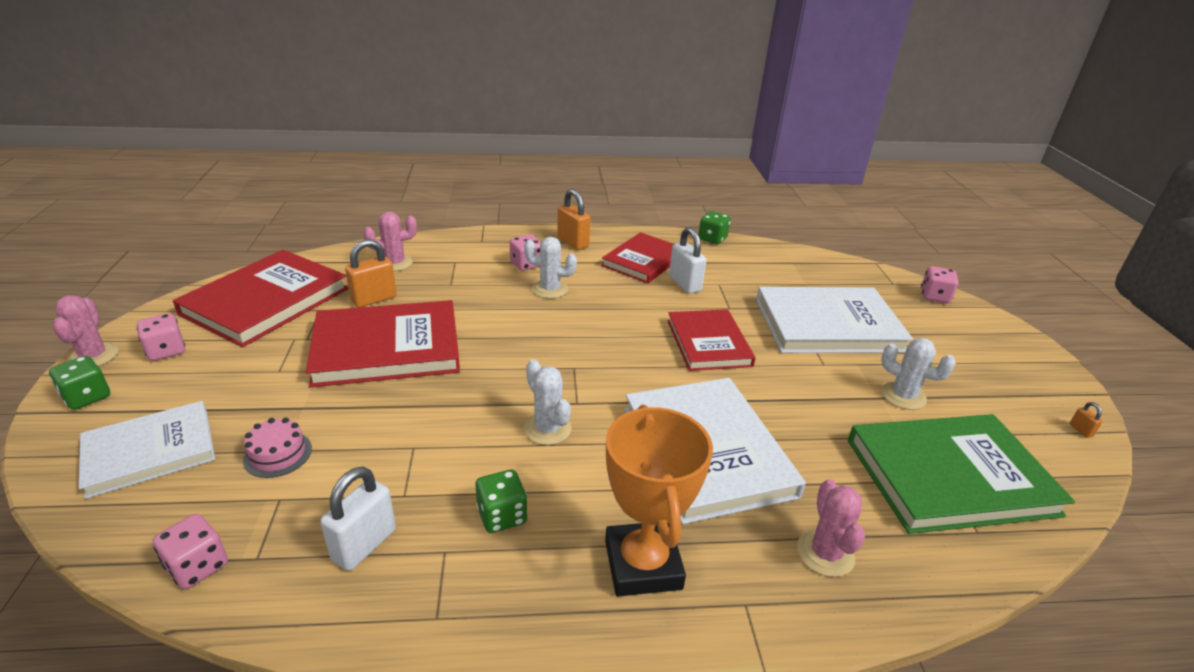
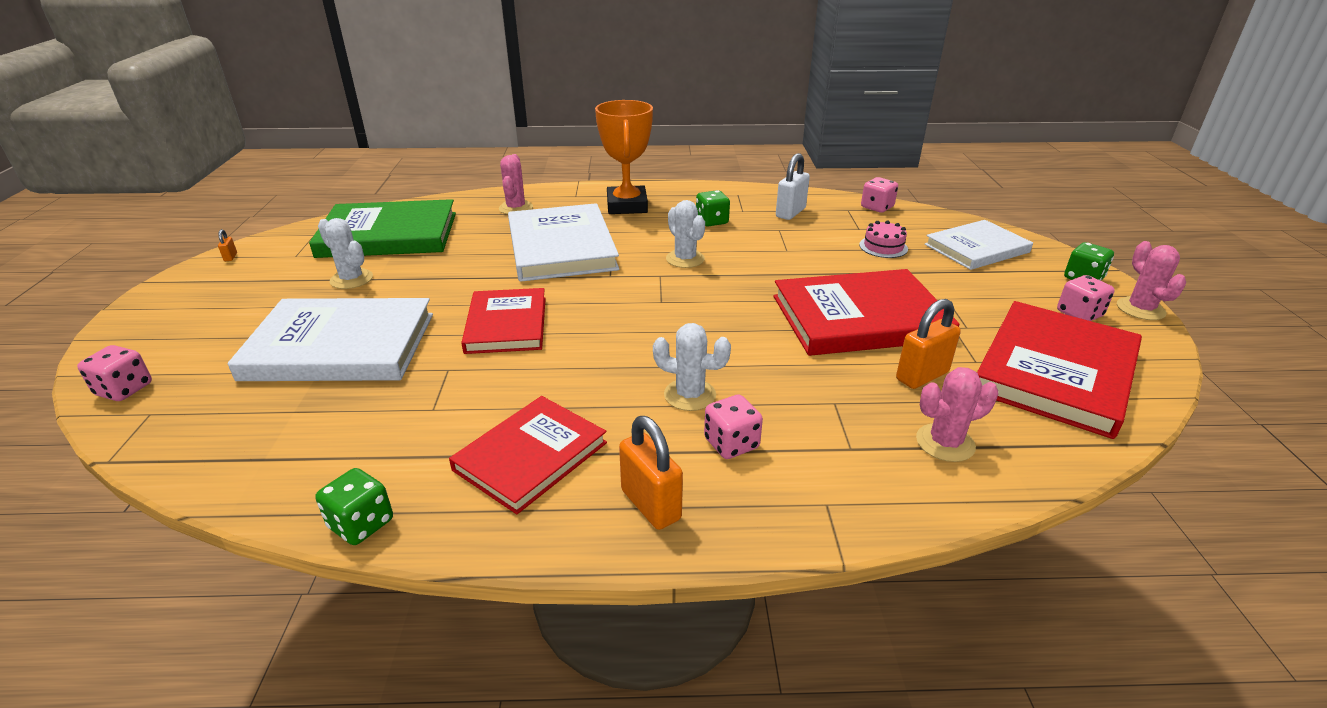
camera: 175 degrees left, 0 degrees up
(684, 284) = (486, 407): white padlock -> none

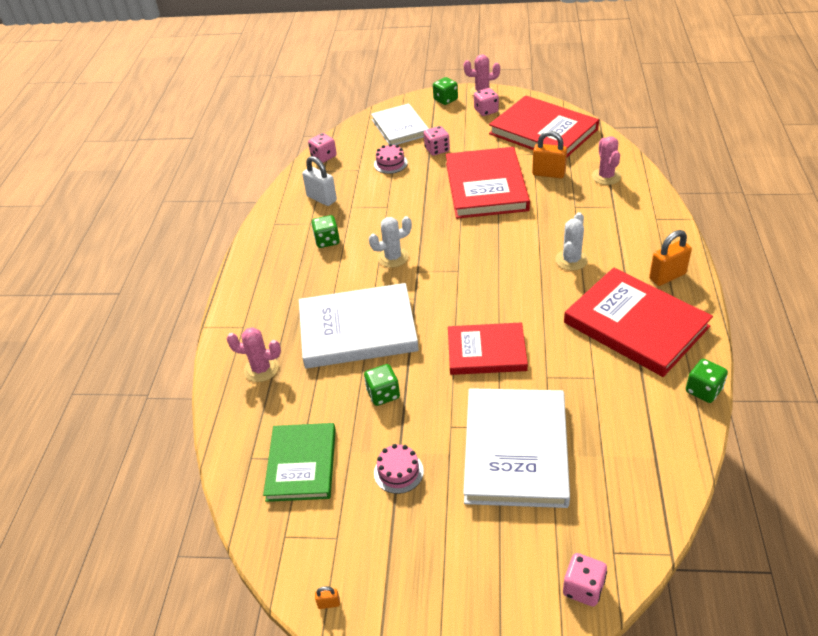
camera: 80 degrees left, 10 degrees up
(351, 279) = (398, 472): white cactus -> pink cake
(388, 235) = (302, 464): green book -> green book, size x0.65
(460, 266) = (383, 394): none -> green dice
(530, 456) = (635, 325): red book -> red book, size x1.54
(627, 206) = (279, 291): orange trophy -> none
(731, 444) = (615, 246): pink dice -> pink dice (437, 150)
(922, 376) = (548, 174): orange padlock -> orange padlock turned 45 degrees counterclockwise

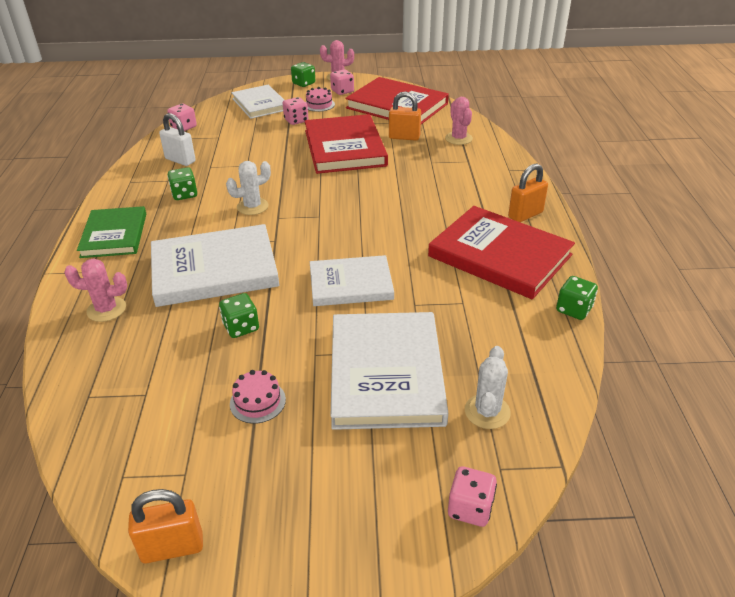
camera: 10 degrees left, 5 degrees down
(302, 464) = (147, 399): green book -> green book (114, 235)
(329, 603) = (172, 547): orange padlock -> orange padlock, size x2.27
(390, 163) = (250, 131): pink cake -> pink cake (319, 104)
(486, 351) = (351, 284): red book -> white book
(571, 260) = (431, 204): white cactus -> white cactus (487, 411)

